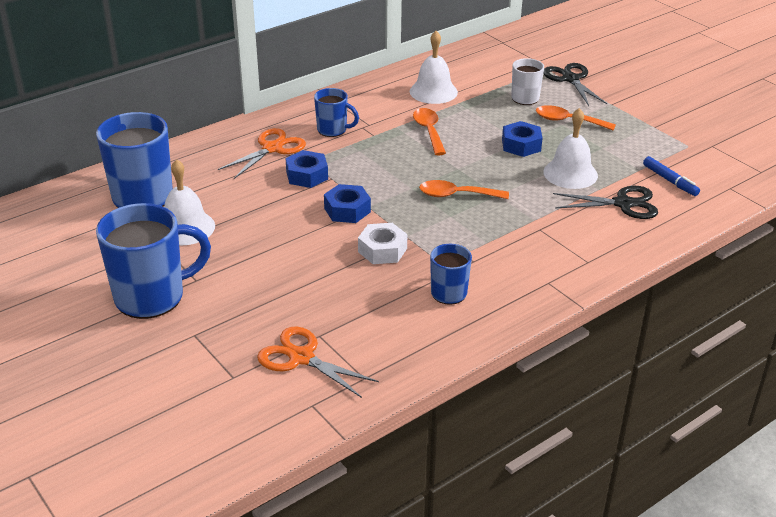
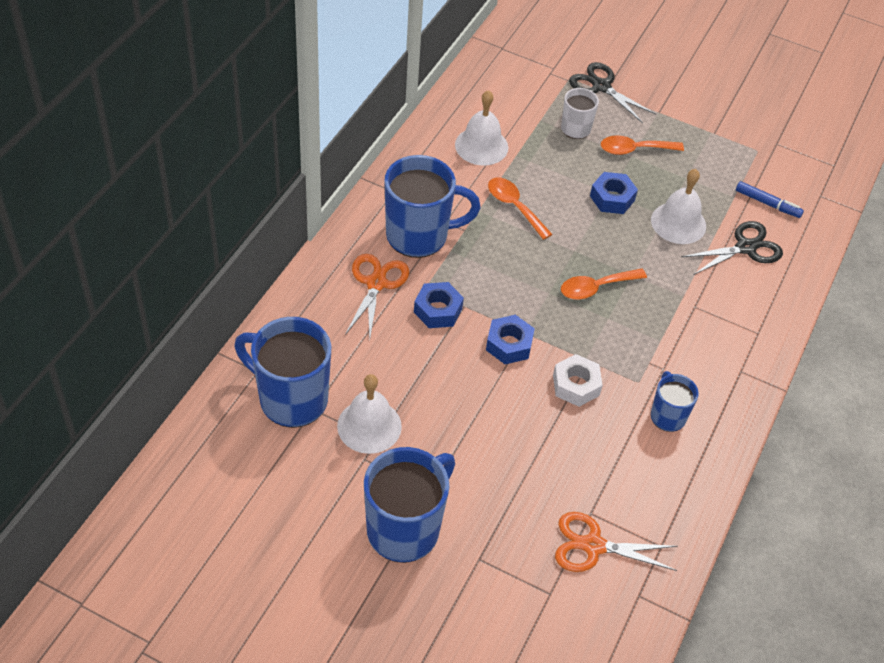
camera: 30 degrees left, 15 degrees up
(333, 130) = (419, 236): blue mug -> blue mug, size x1.86

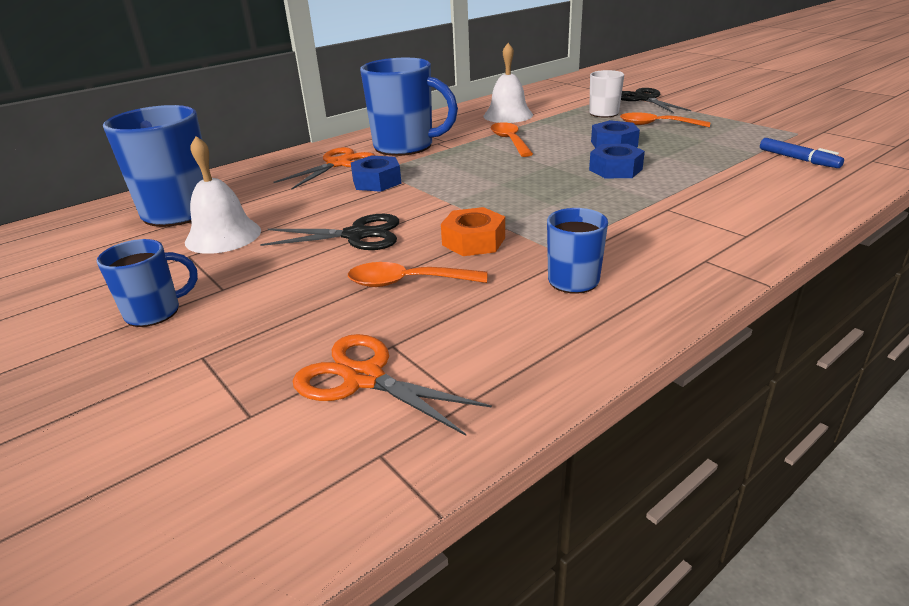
camera: 30 degrees right, 20 degrees down
(405, 529) = (155, 312): blue mug -> blue mug, size x0.54
(509, 344) = (425, 207): blue nut -> blue nut (615, 169)
(576, 385) = (473, 241): white nut -> orange nut
(596, 288) = (554, 186): orange spoon -> orange spoon (407, 282)
(678, 223) = (679, 161): white bell -> none
(745, 247) = (756, 180): black scissors -> black scissors (356, 235)

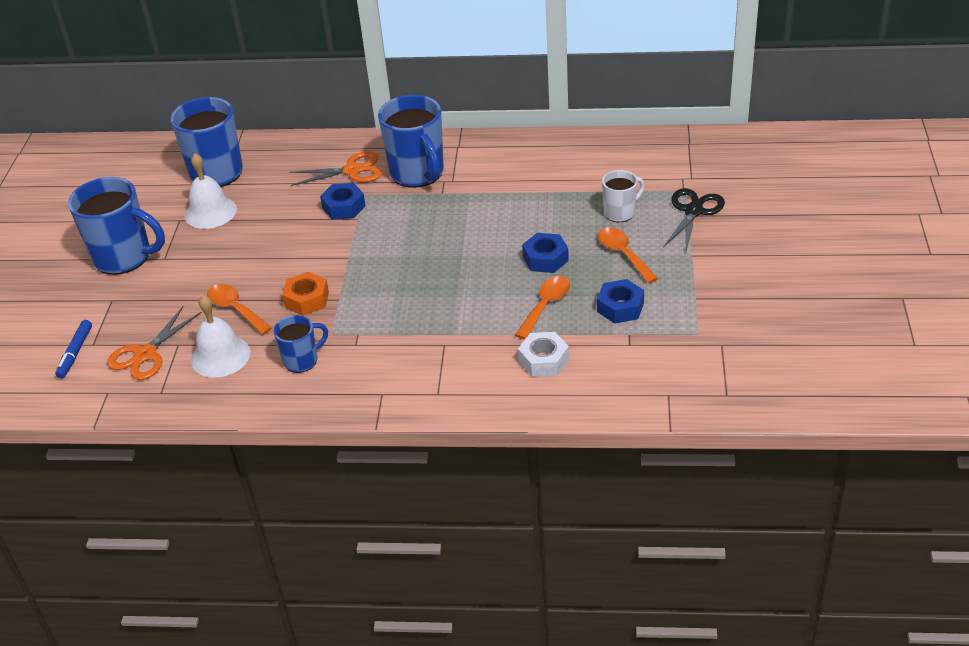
camera: 45 degrees right, 10 degrees up
(155, 312) = (124, 257): blue mug -> blue mug, size x1.86
(356, 235) = (265, 255): black scissors -> none
(364, 378) = (146, 354): orange scissors -> orange scissors turned 135 degrees counterclockwise
(508, 115) = (549, 171): white bell -> white bell (220, 356)
(510, 141) = (489, 209): orange spoon -> orange spoon (546, 306)
(615, 169) = (490, 288): blue nut -> blue nut (620, 307)
(758, 182) = (543, 360): none -> white nut
(798, 159) = (622, 359): blue marker -> blue marker (75, 353)

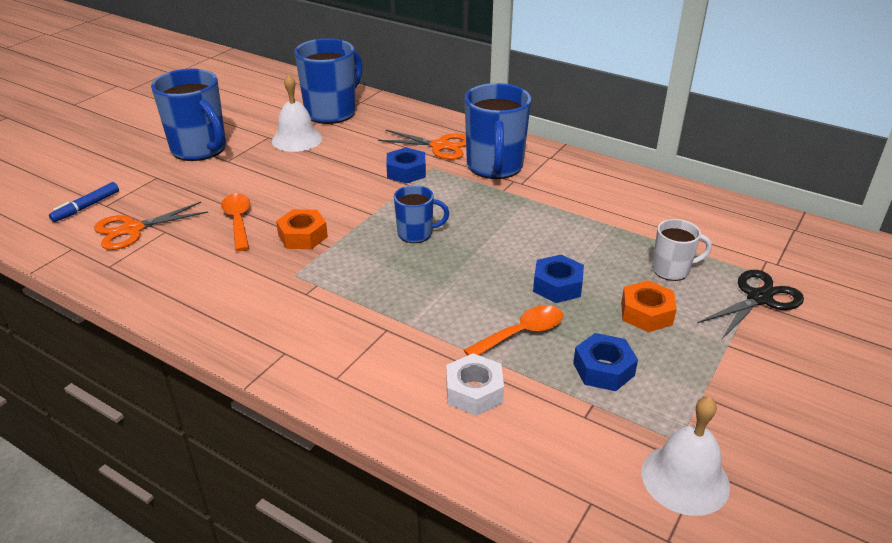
camera: 25 degrees right, 5 degrees down
(220, 356) = (186, 255): white bell -> white bell (685, 479)
(302, 360) = (246, 288): blue mug -> blue mug (416, 234)
(623, 254) = (646, 313): orange spoon -> orange nut

